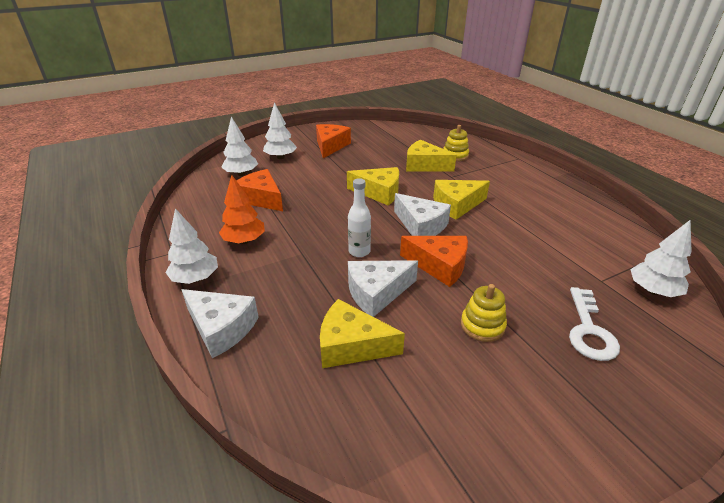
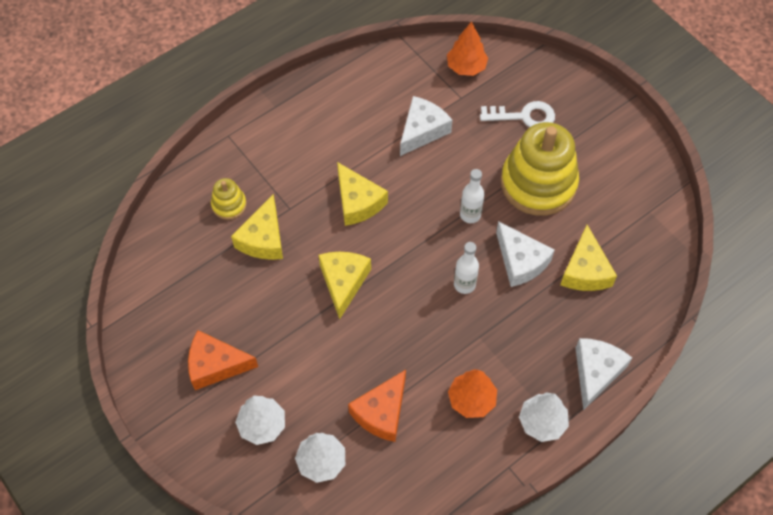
camera: 100 degrees left, 25 degrees up
(421, 226) = (406, 234): white cheese -> white cheese (422, 131)
(439, 266) = (470, 215): orange cheese -> white bottle
(482, 325) = (538, 183): yellow stacking toy -> yellow stacking toy, size x2.21
(653, 291) = (466, 67): white tree -> orange tree

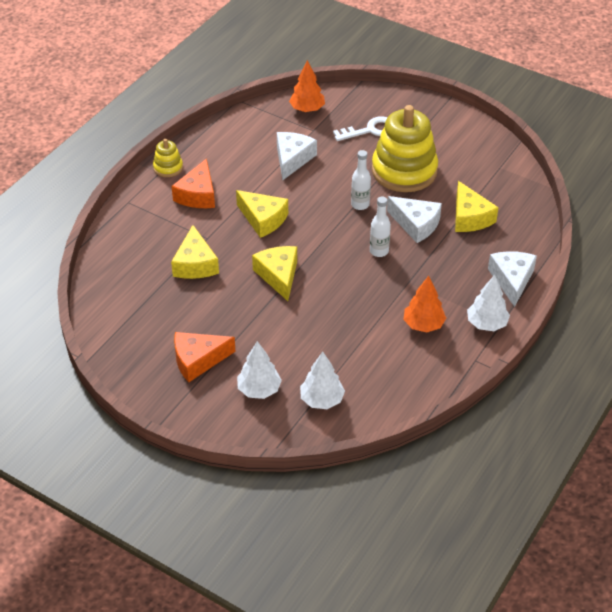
camera: 20 degrees left, 15 degrees down
(229, 205) = (153, 248): yellow stacking toy -> yellow stacking toy (168, 167)
(381, 412) = (355, 353): orange cheese -> orange cheese (198, 195)

